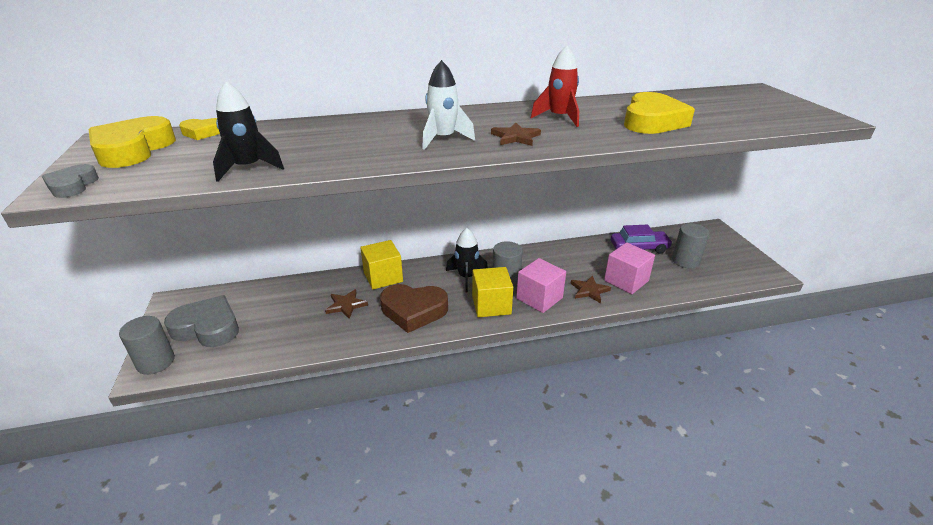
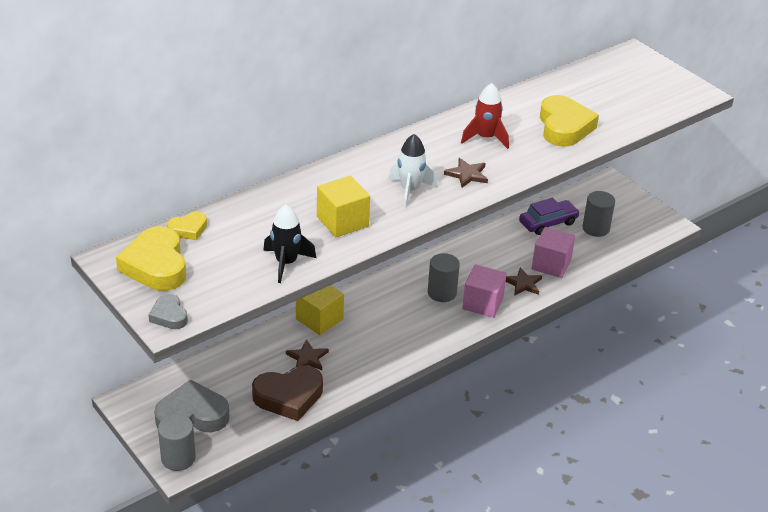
camera: 25 degrees left, 5 degrees up
(413, 311) = (376, 346): brown heart -> brown heart (289, 397)
(466, 277) = (402, 298): black rocket -> none
(491, 305) = (443, 322): yellow cube -> yellow cube (342, 221)

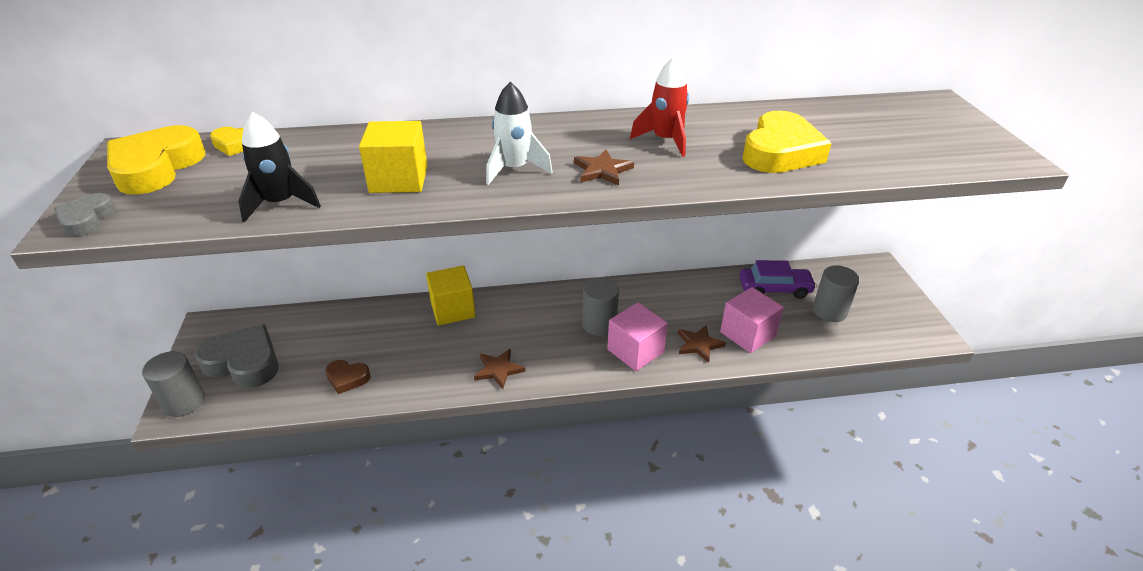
camera: 30 degrees right, 0 degrees up
(289, 397) = (347, 378): brown heart -> brown heart, size x0.52
(307, 358) = (404, 344): brown star -> brown star (498, 370)

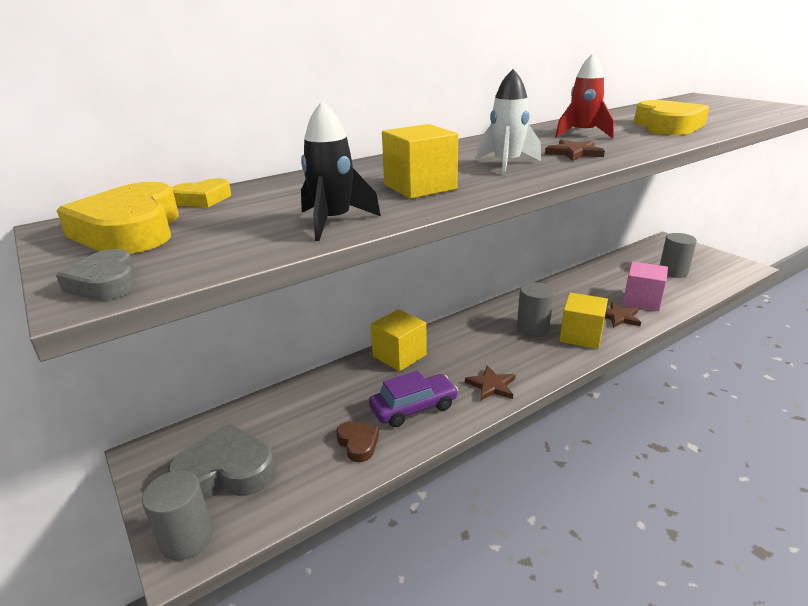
camera: 25 degrees left, 10 degrees down
(347, 378) = (358, 443): brown heart -> brown heart turned 105 degrees counterclockwise
(635, 351) = (581, 336): pink cube -> yellow cube
(774, 289) = (623, 269): purple car -> purple car (413, 408)

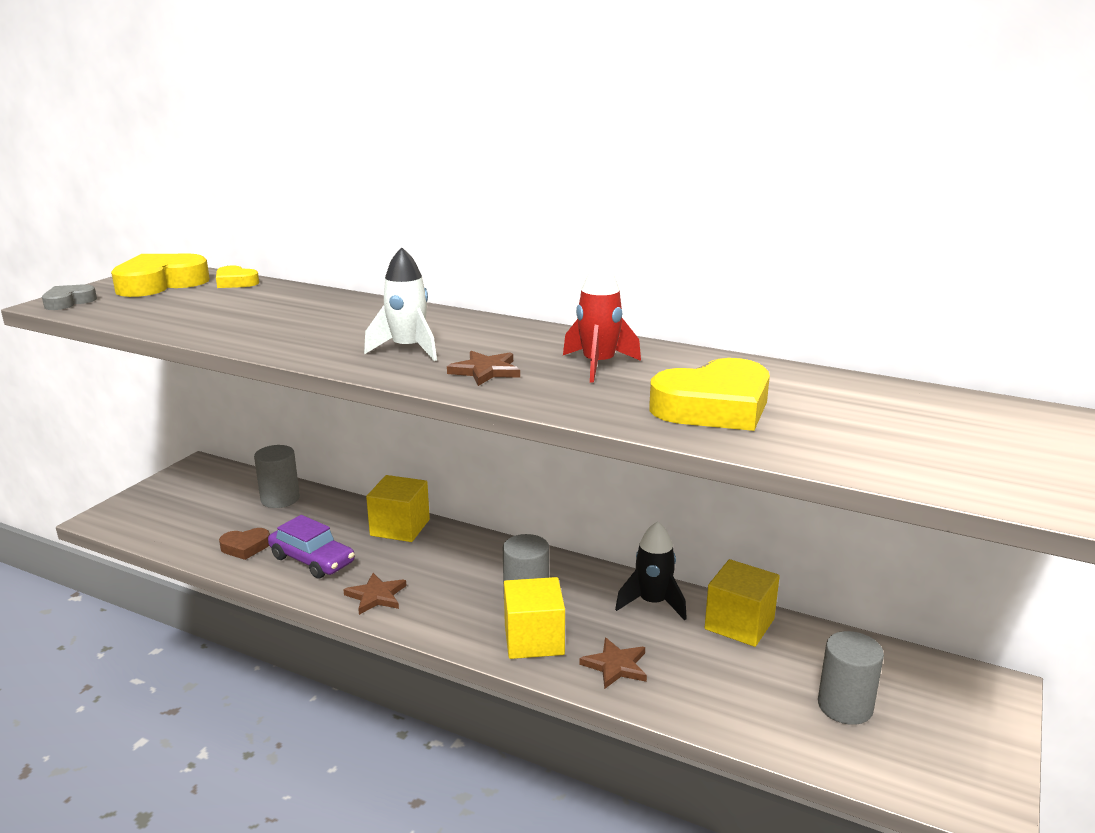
camera: 60 degrees right, 5 degrees down
(187, 538) = (117, 514): grey cylinder -> grey cylinder (280, 499)
(226, 471) = (189, 502): grey heart -> none
(333, 222) = (193, 325): black rocket -> black rocket (652, 603)
(358, 443) = (245, 547): brown heart -> brown heart turned 45 degrees clockwise
(420, 187) = (302, 332): yellow cube -> yellow cube (739, 624)
(642, 300) = (692, 682): pink cube -> none

